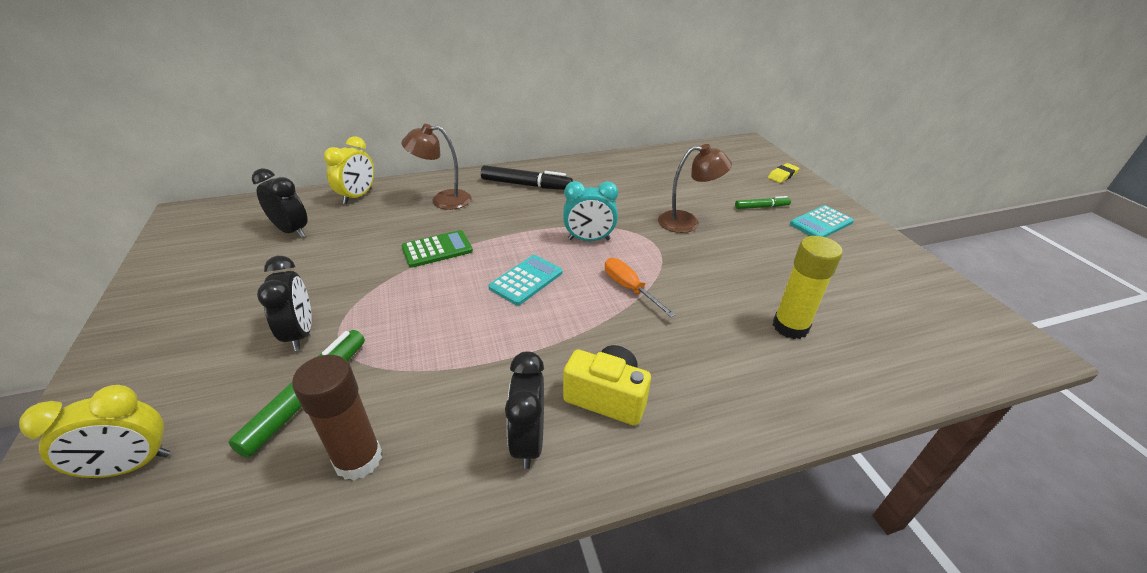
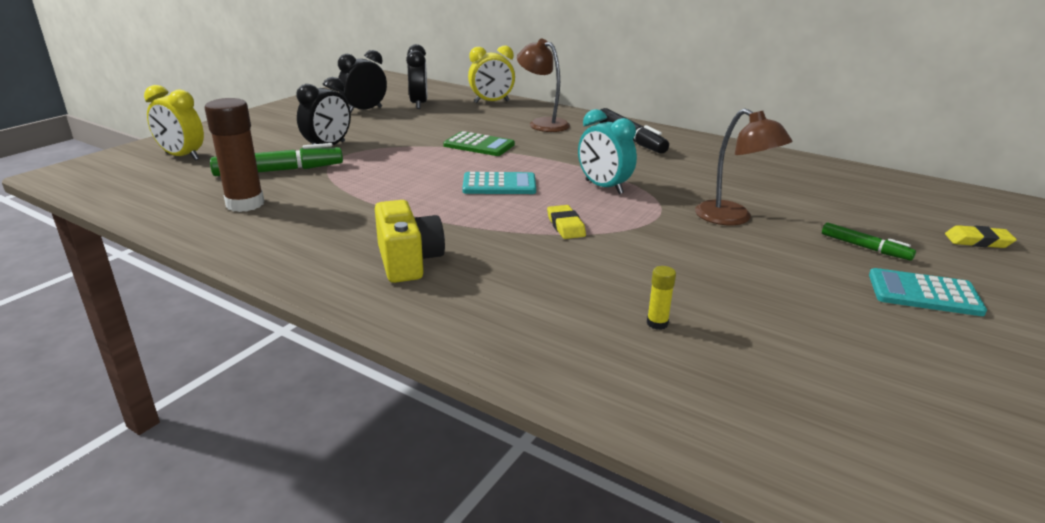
camera: 50 degrees right, 10 degrees down
(528, 441) = (323, 248): black clock -> black clock (365, 110)
(629, 288) = (565, 226): orange screwdriver -> yellow eraser
(790, 327) = (657, 323): yellow glue stick -> yellow glue stick, size x0.44

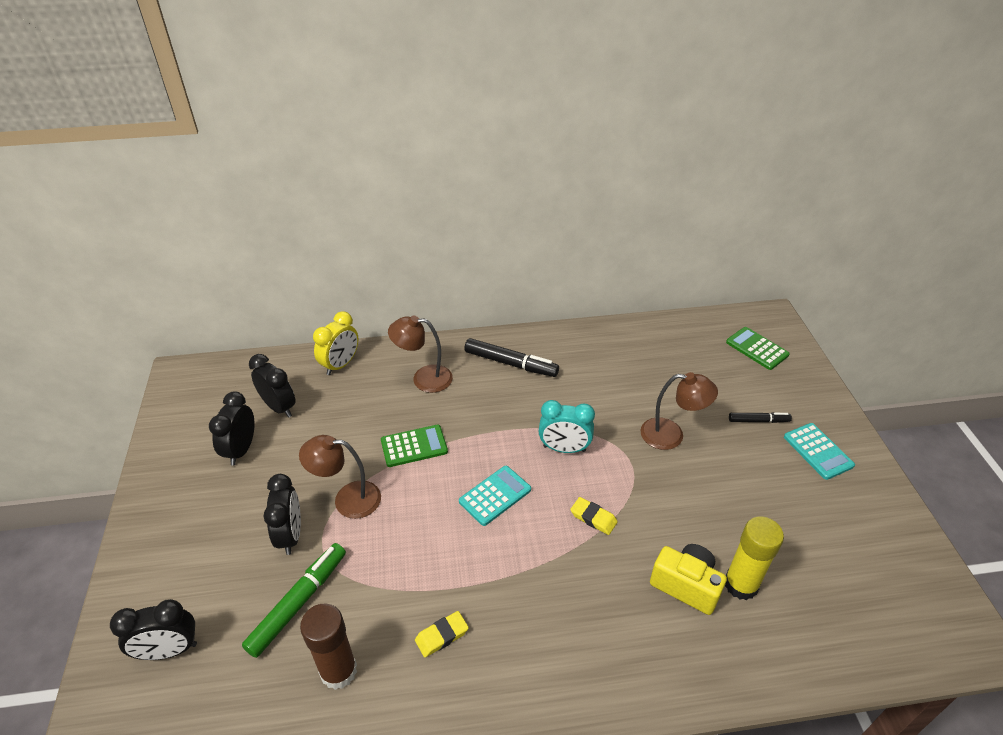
camera: 40 degrees left, 15 degrees up
(182, 156) = (169, 650): yellow clock -> black clock
(390, 148) = (347, 499): none -> brown lamp
(408, 261) = (549, 640): yellow camera -> yellow camera (686, 585)
(657, 323) = (741, 584): yellow glue stick -> yellow glue stick, size x2.25
(864, 247) = (758, 420): green marker -> black marker
(924, 293) = (818, 451): turquoise calculator -> turquoise calculator turned 90 degrees counterclockwise
(941, 210) = (757, 349): none -> green calculator
(978, 241) = (797, 374): yellow eraser -> yellow eraser (442, 636)

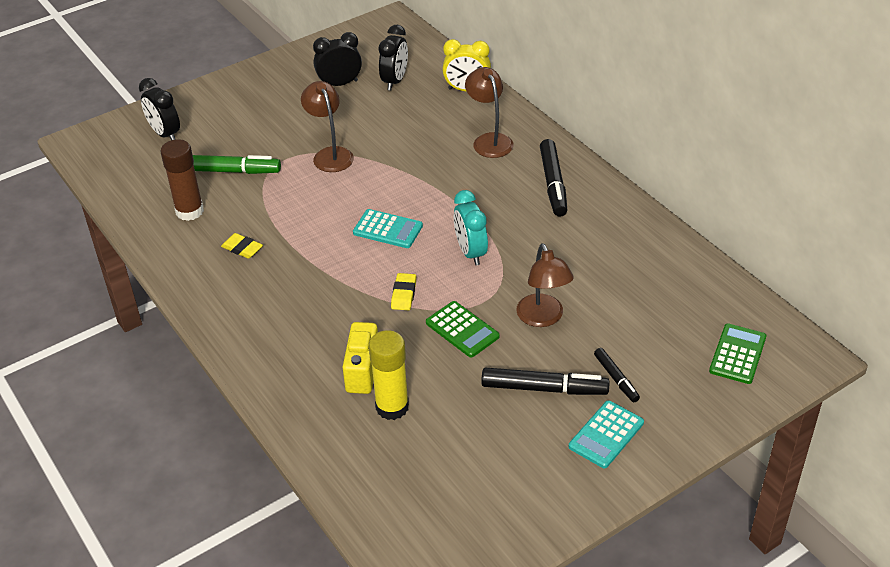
camera: 65 degrees right, 0 degrees up
(291, 535) = (280, 142): black clock -> none
(414, 446) = (407, 166): green calculator -> green calculator (462, 330)
(754, 468) = (543, 388): none -> black marker

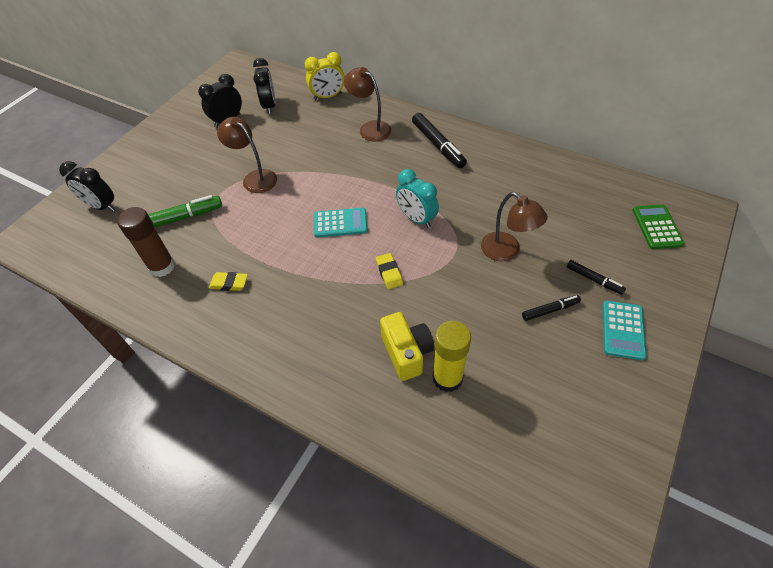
camera: 25 degrees left, 10 degrees up
(462, 330) = (454, 285): green calculator -> none
(543, 388) = (550, 310): black marker -> black marker, size x0.57

